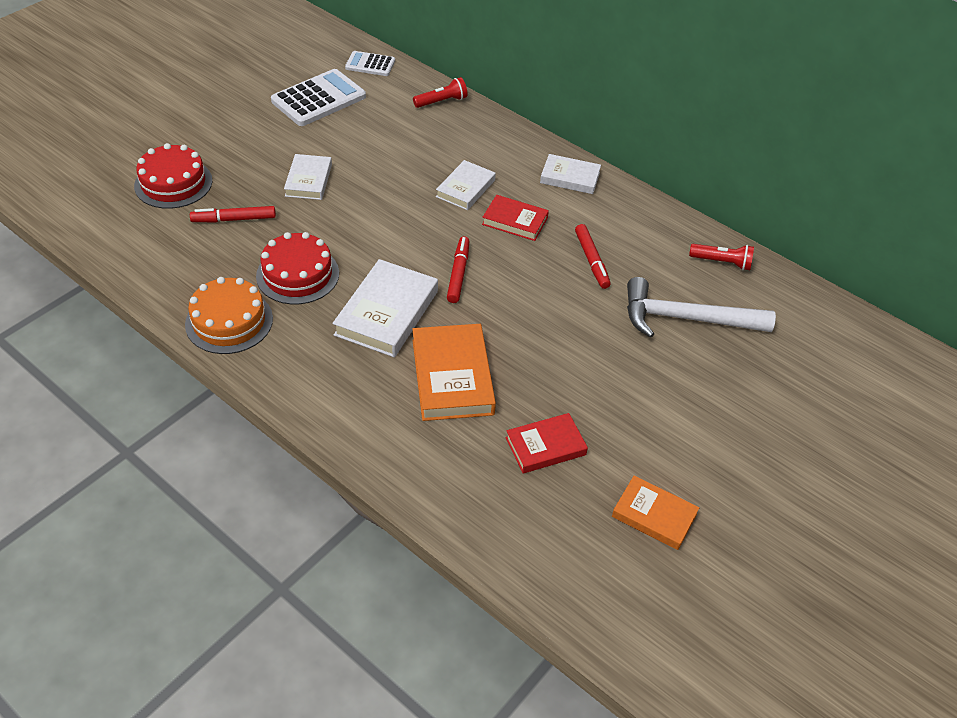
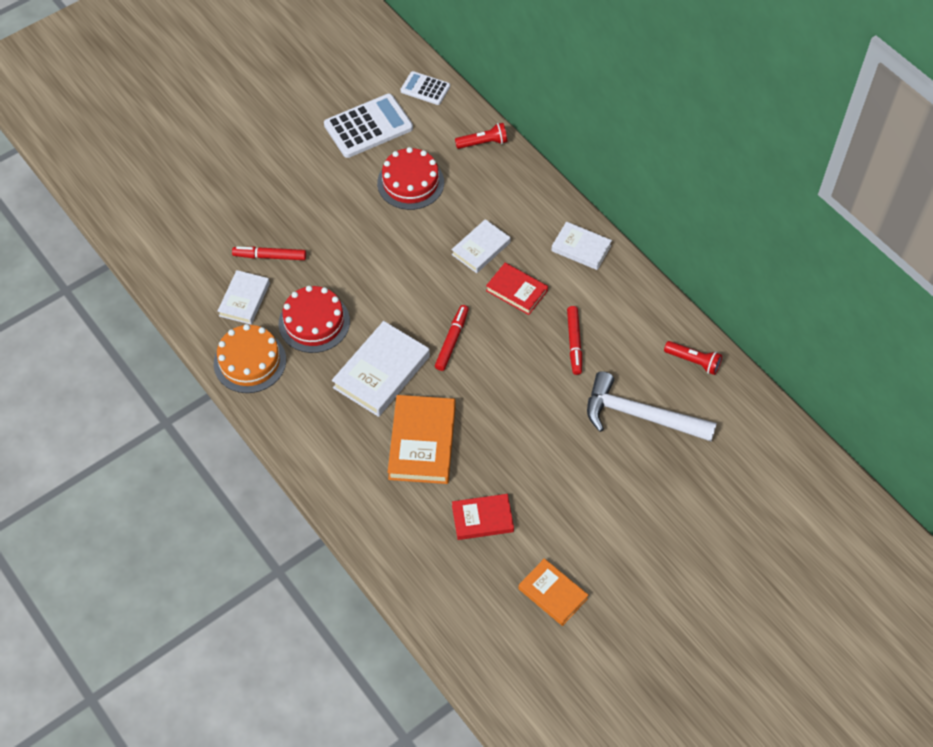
camera: 15 degrees right, 10 degrees up
(173, 183) = (223, 210): red cake -> red cake (410, 183)
(308, 180) = (342, 221): white book -> white book (244, 299)

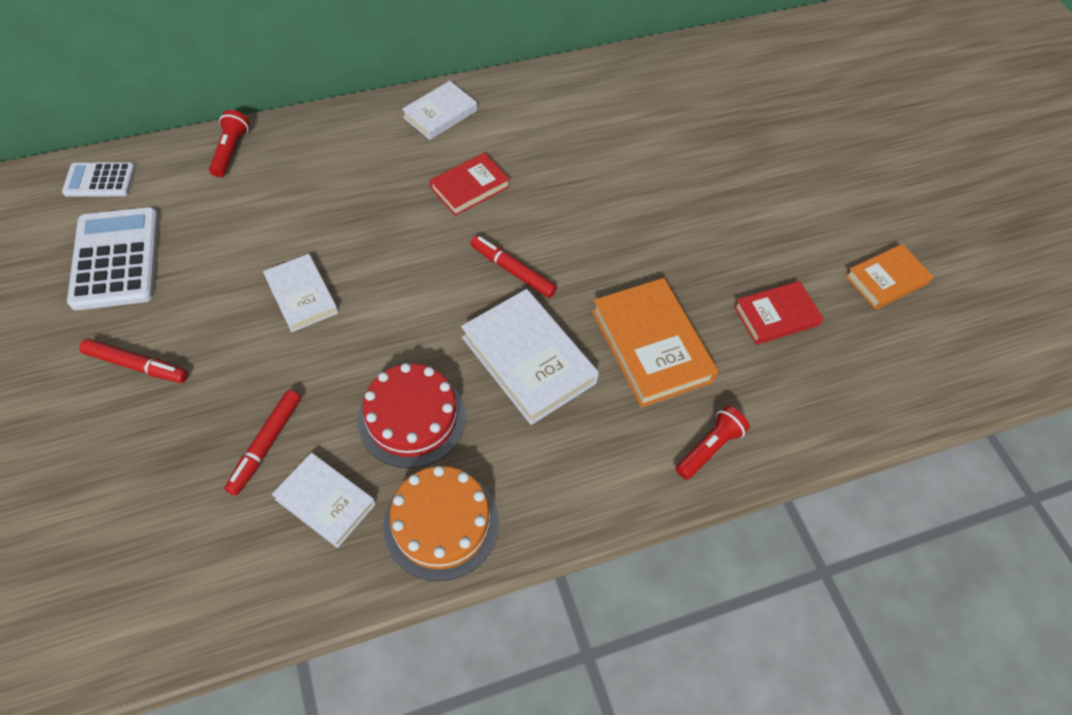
camera: 75 degrees left, 0 degrees up
(410, 183) = (243, 241): red cake -> none
(422, 442) = (651, 346): orange book -> orange book turned 45 degrees clockwise
(425, 89) = (100, 180): white calculator -> white calculator turned 45 degrees clockwise
(481, 248) = (390, 201): white book -> white book (302, 296)
(482, 519) = (776, 316): red book -> red book turned 60 degrees clockwise
(574, 343) = (566, 160): red marker -> red marker (137, 365)
(640, 415) = (681, 137): white hammer -> none
(693, 361) = (629, 76): red flashlight -> red flashlight (709, 448)

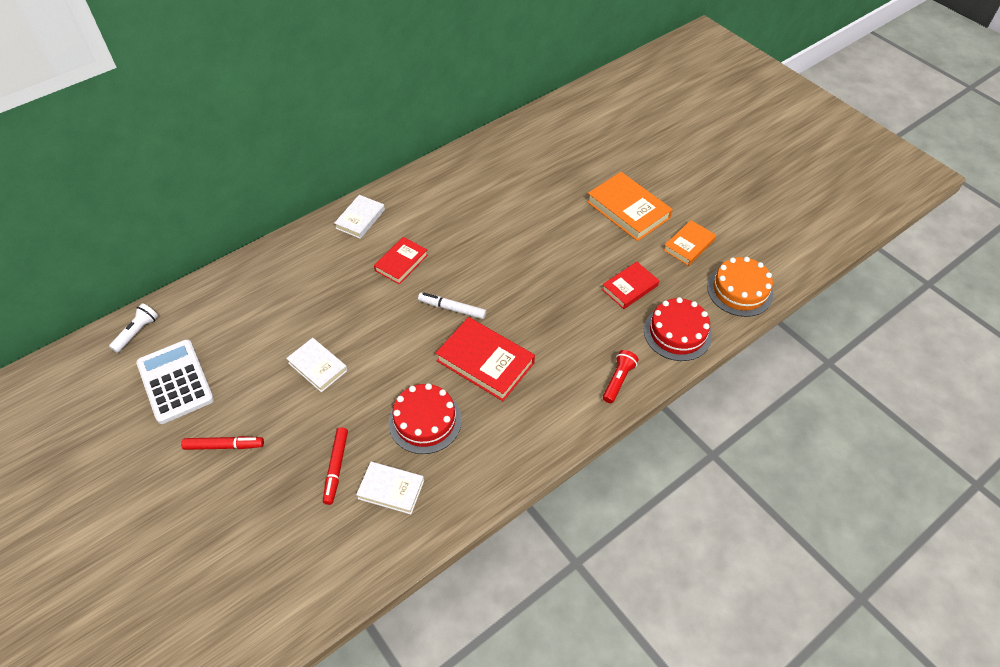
camera: 15 degrees left, 5 degrees down
(100, 180) = (137, 332): white calculator -> white flashlight
(231, 151) = (223, 285): red flashlight -> none
(441, 523) = (471, 478): orange cake -> orange cake (740, 290)
(512, 271) = (452, 309): red marker -> white marker
(528, 360) = (485, 362): white book -> red book
(651, 346) = (559, 329): orange book -> orange book (628, 210)
(823, 404) = (677, 333): none -> red cake

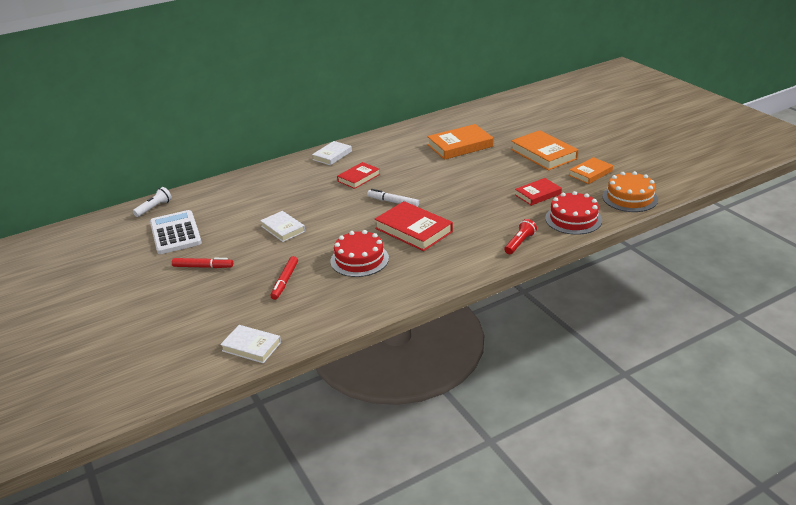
camera: 10 degrees right, 20 degrees down
(391, 489) = (325, 294): white book -> white book (251, 346)
(522, 196) = (460, 146): none -> orange book

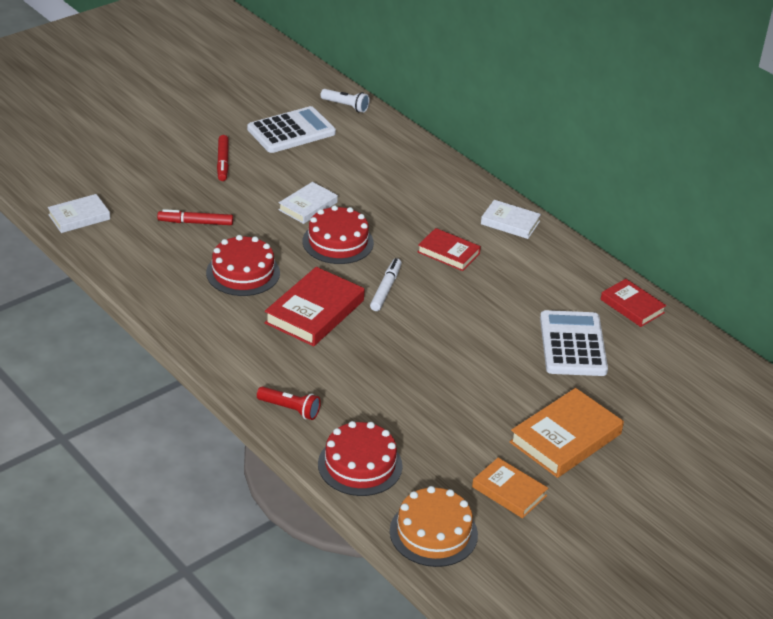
camera: 75 degrees right, 5 degrees up
(251, 346) = (79, 217): white book -> white book turned 45 degrees clockwise
(333, 218) = (338, 242): none -> red cake
(460, 146) = (572, 344): orange book -> white calculator
(538, 194) = (429, 429): red book -> red book (632, 306)

